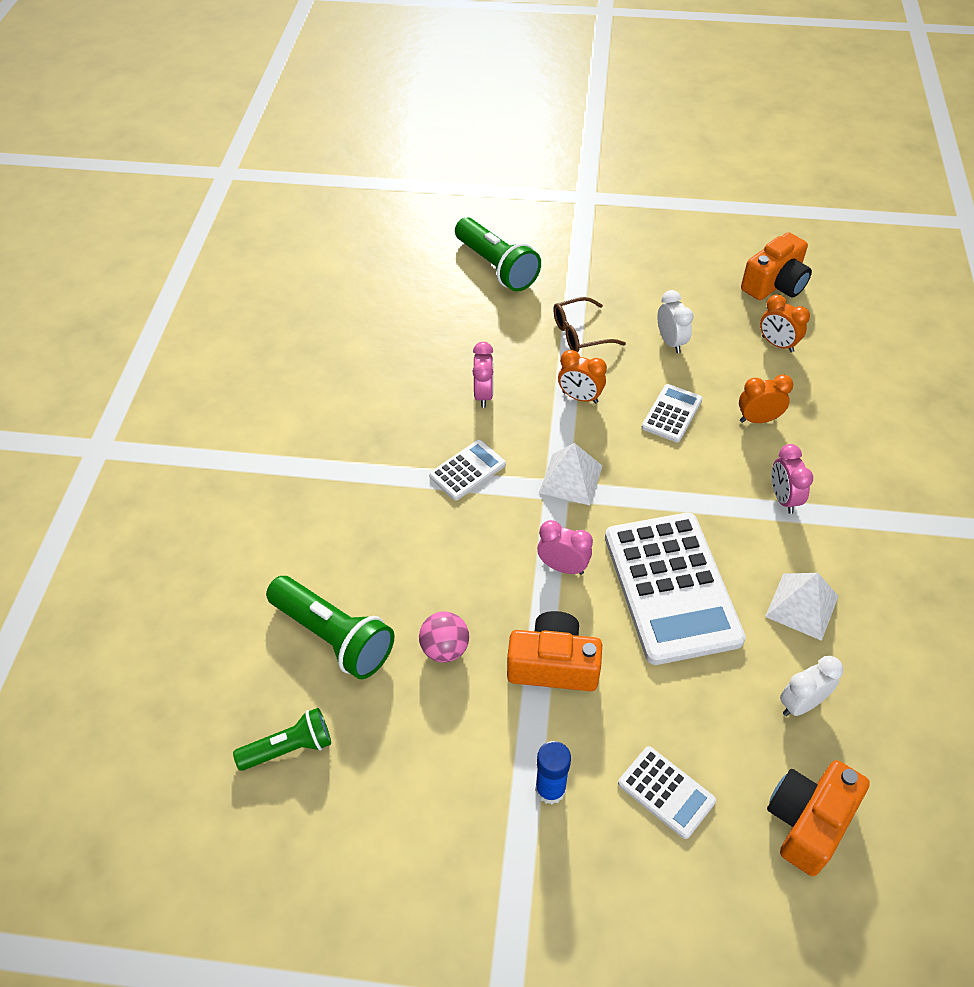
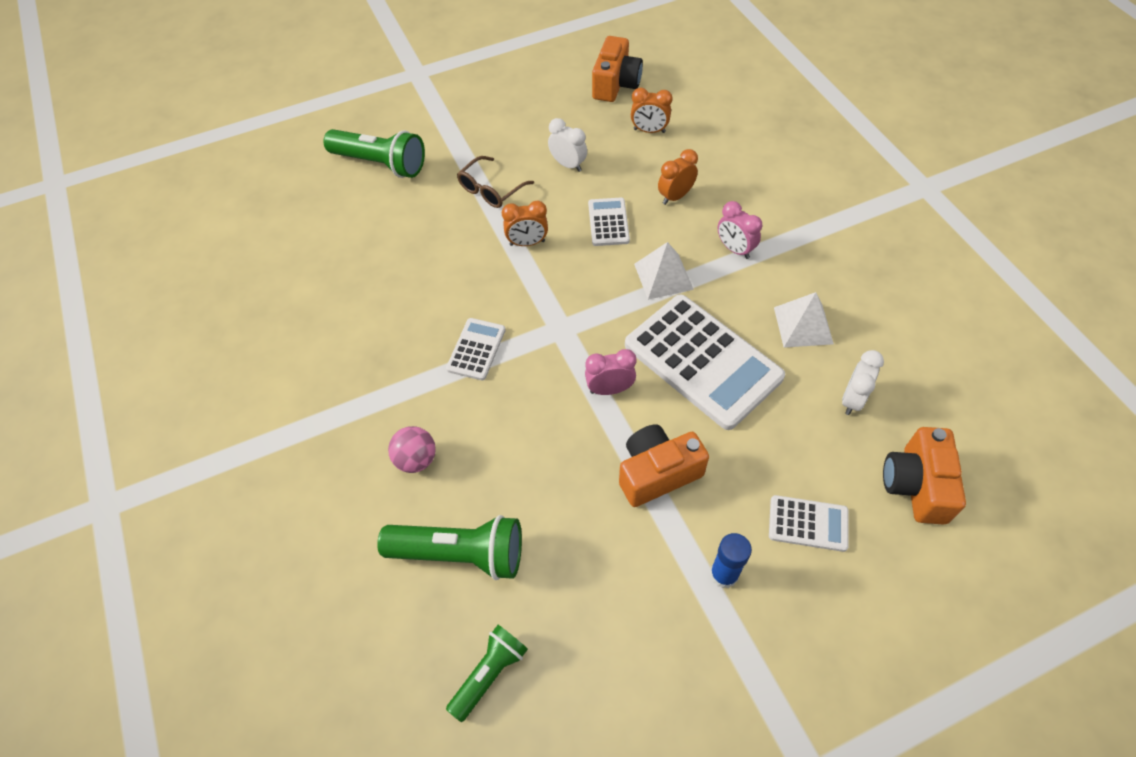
camera: 30 degrees left, 5 degrees up
(445, 649) = (562, 510): pink ball -> pink ball (416, 459)
(483, 395) = (445, 278): pink clock -> none
(571, 479) = (566, 314): white pyramid -> white pyramid (663, 276)

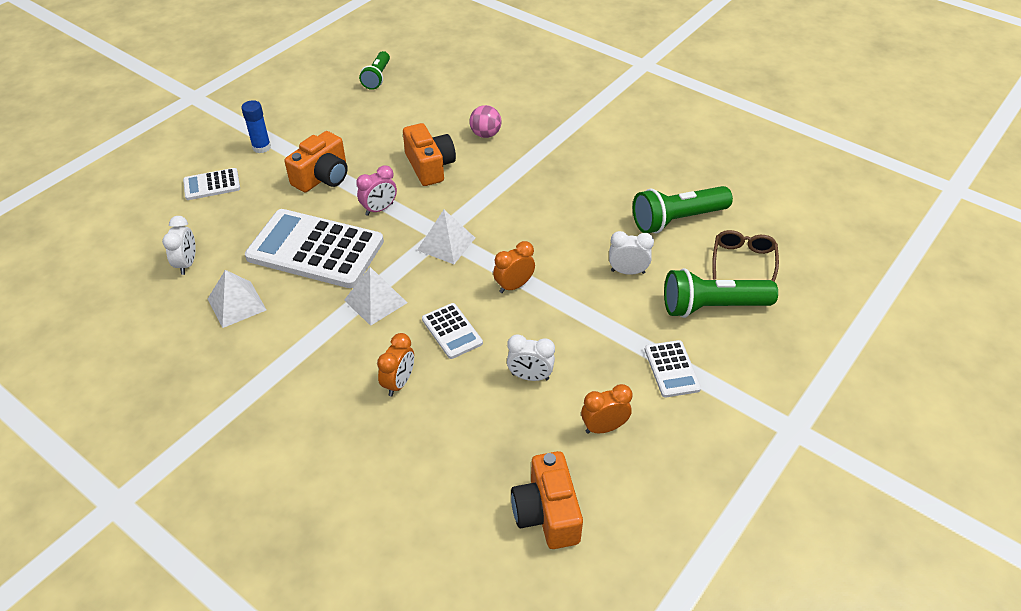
camera: 150 degrees right, 10 degrees down
(417, 218) = (627, 272): none -> white clock
(460, 554) = (424, 108): green flashlight -> green flashlight (677, 220)
(476, 349) = (495, 199): white calculator -> white calculator (671, 369)
(491, 190) = (585, 321): brown glasses -> brown glasses (743, 260)
(562, 313) = (446, 243): none -> white pyramid
(649, 131) = (467, 456): orange clock -> orange clock (604, 427)
(734, 249) = (318, 349): pink clock -> none
(916, 485) = (135, 227): orange camera -> orange camera (430, 166)

